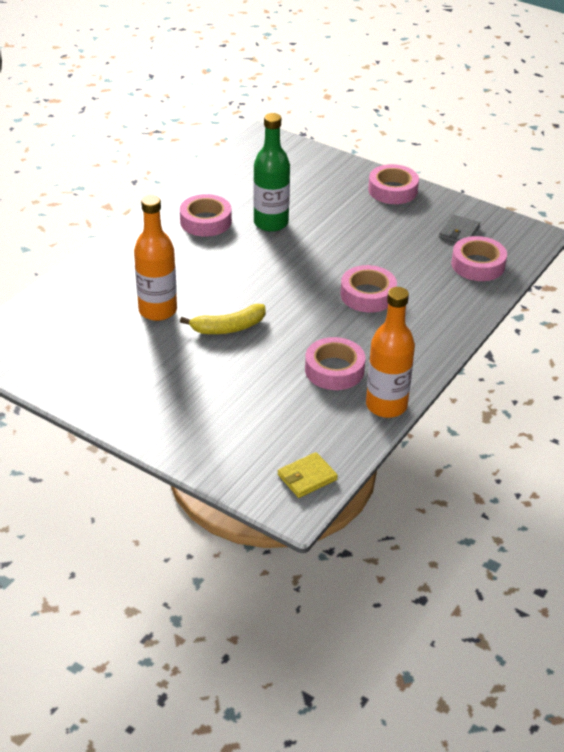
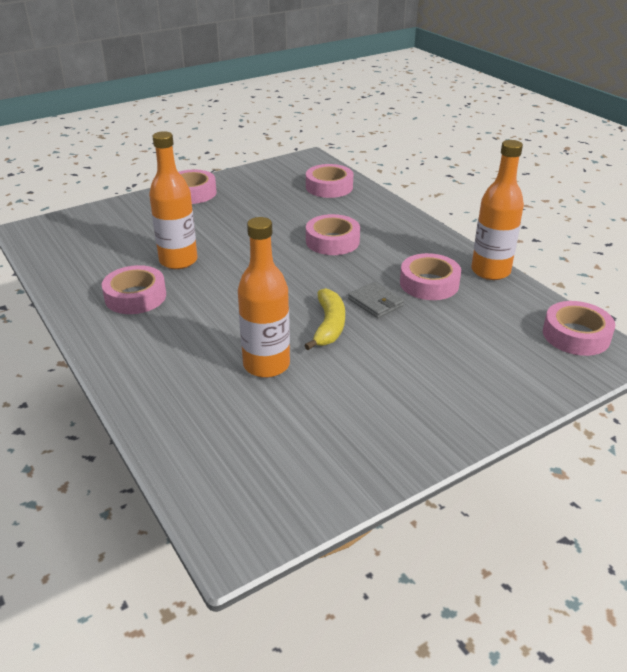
camera: 65 degrees left, 5 degrees down
(271, 223) = (178, 261): green bottle -> orange bottle
(307, 477) = (576, 335): yellow wallet -> pink tape
(459, 232) = (279, 183): grey wallet -> grey wallet (375, 302)

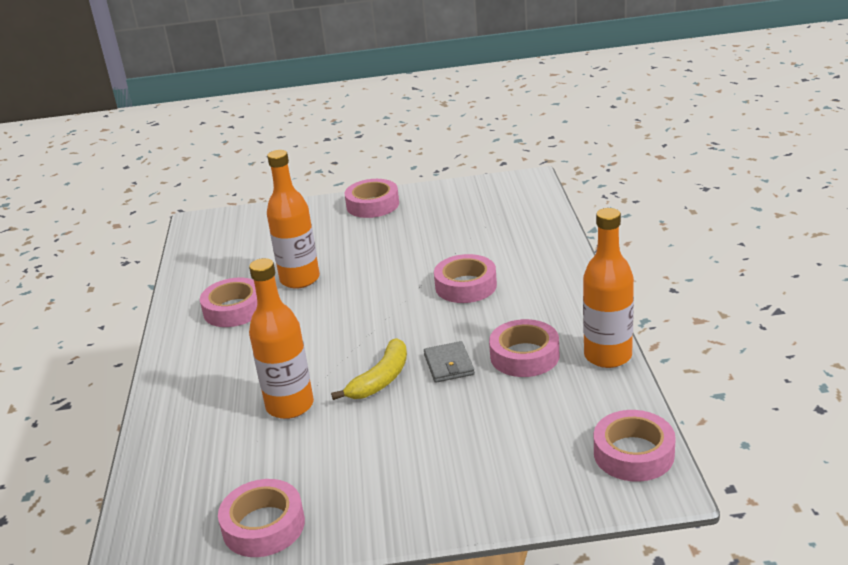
camera: 30 degrees right, 5 degrees down
(329, 187) = (519, 219): pink tape -> pink tape (263, 526)

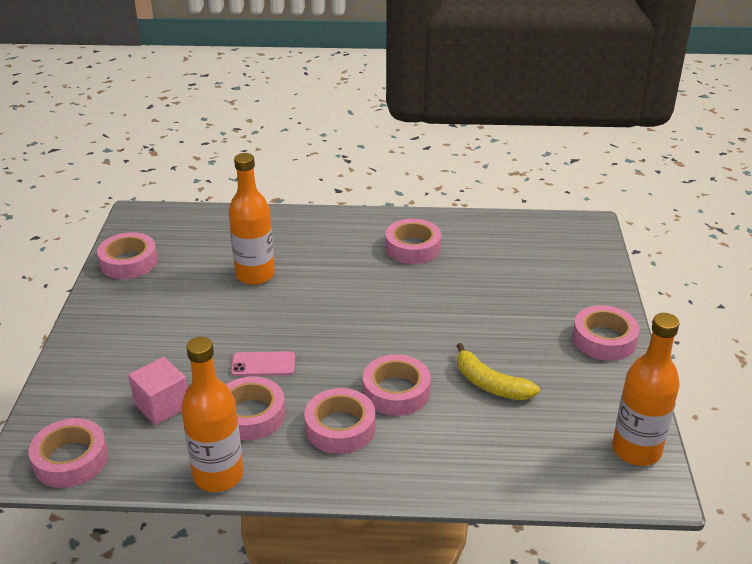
camera: 95 degrees right, 5 degrees up
(300, 279) = (452, 284): orange bottle -> orange bottle (636, 450)
(381, 379) = (263, 323): yellow banana -> yellow banana (490, 384)
(449, 365) = (263, 364): grey wallet -> pink phone
(521, 305) = (340, 428): none -> pink tape
(532, 414) = (162, 405): none -> pink cube

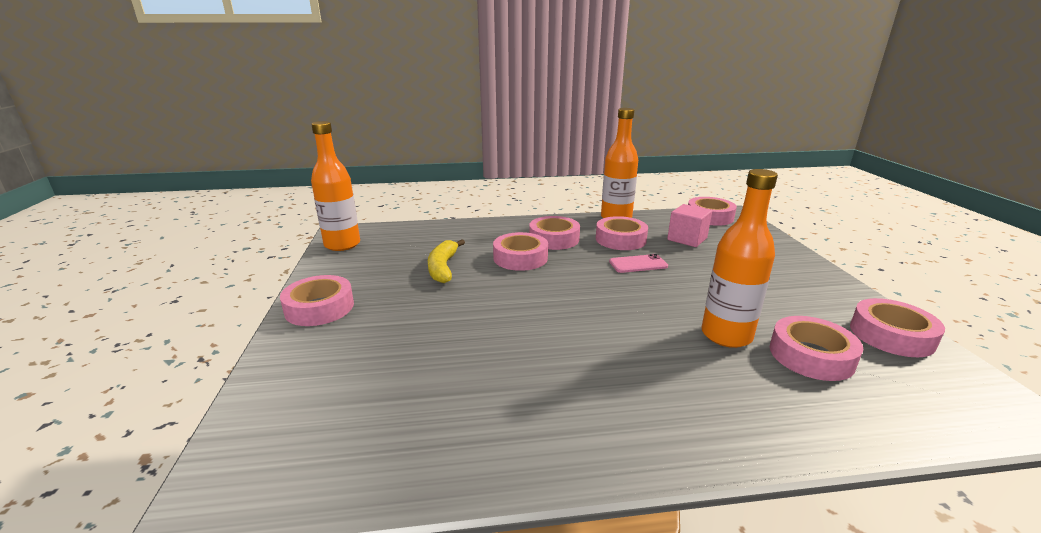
camera: 170 degrees right, 10 degrees down
(413, 247) = (545, 399): pink tape -> pink tape (811, 356)
(490, 384) = (443, 268): yellow banana -> yellow banana turned 120 degrees counterclockwise

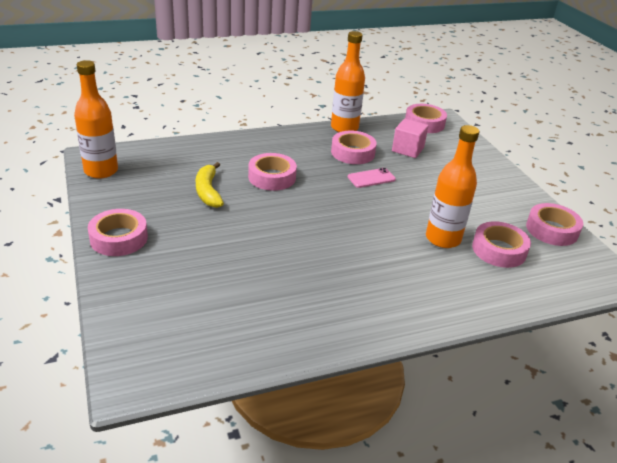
camera: 15 degrees left, 10 degrees up
(554, 239) = (295, 155): pink tape -> none

